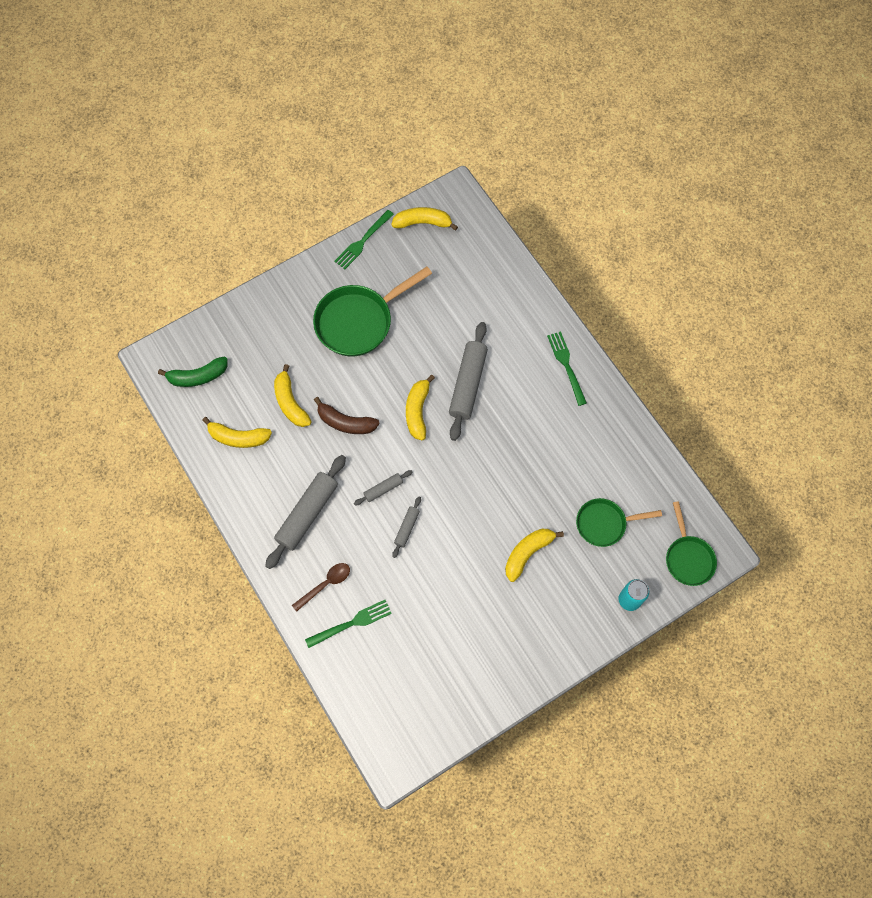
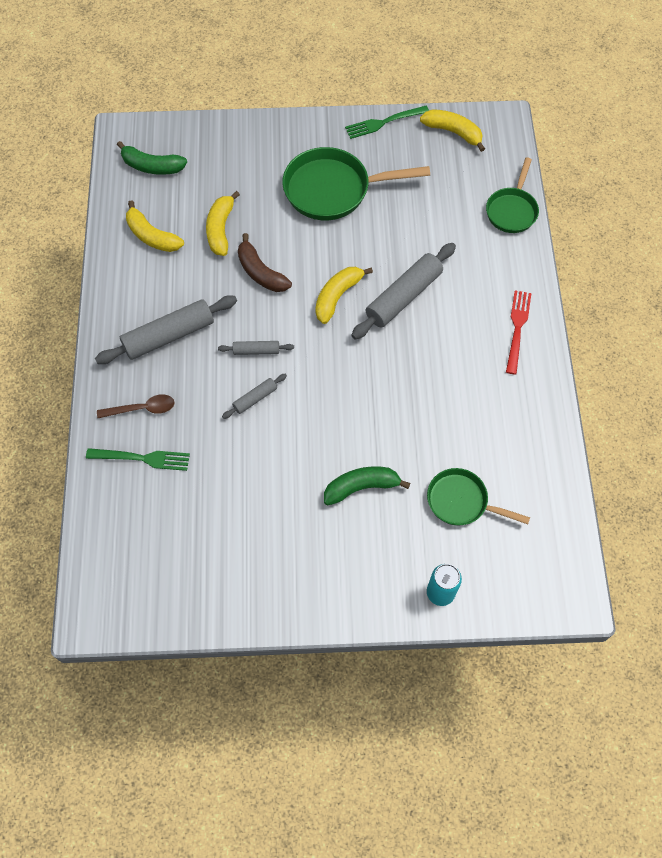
camera: 30 degrees right, 5 degrees down
(527, 553) = (361, 487): yellow banana -> green banana
(566, 365) = (517, 328): green fork -> red fork
(688, 558) = (532, 586): green pan -> green pan (512, 210)

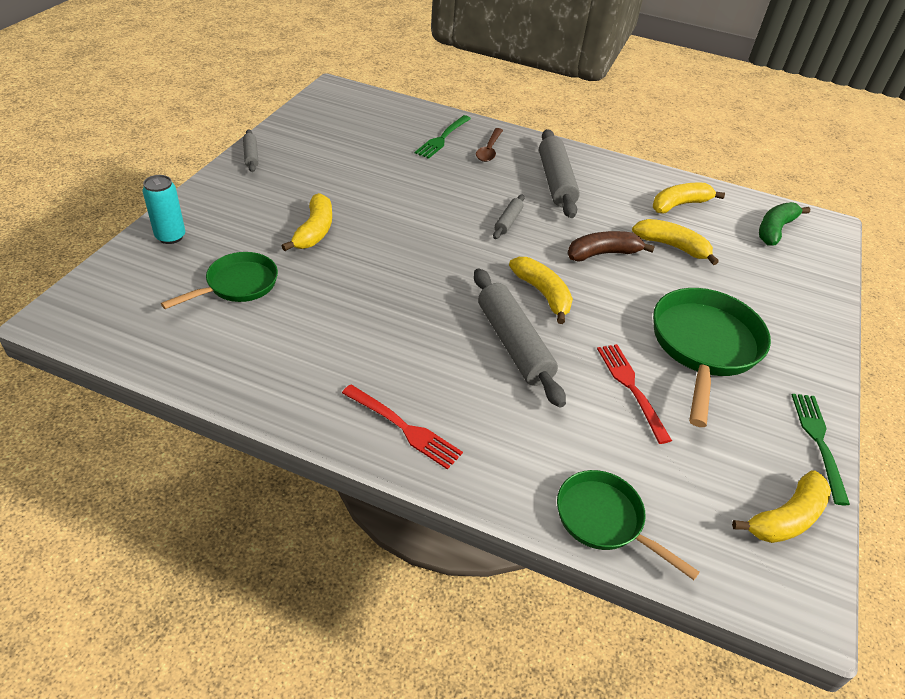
camera: 110 degrees right, 20 degrees down
(255, 398) = (456, 205): grey rolling pin -> grey rolling pin (251, 156)
(361, 487) = (314, 231): green banana -> yellow banana
(401, 221) = (631, 388): none -> red fork

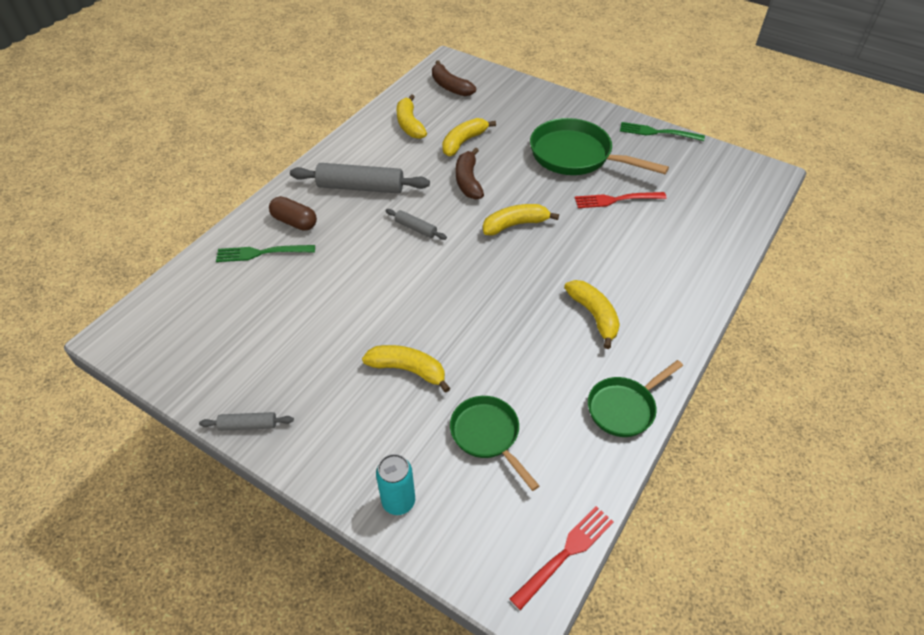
camera: 75 degrees left, 5 degrees up
(404, 428) = (661, 326): red fork -> red fork (565, 554)
(442, 138) = (261, 253): green fork -> green fork turned 135 degrees clockwise
(489, 150) = (294, 222): brown spoon -> brown capsule
(513, 344) = (572, 252): grey rolling pin -> none
(604, 520) = (728, 237): green pan -> green pan (624, 408)
(775, 229) = (450, 86): green banana -> brown banana
(786, 518) = (715, 162): yellow banana -> yellow banana (594, 316)

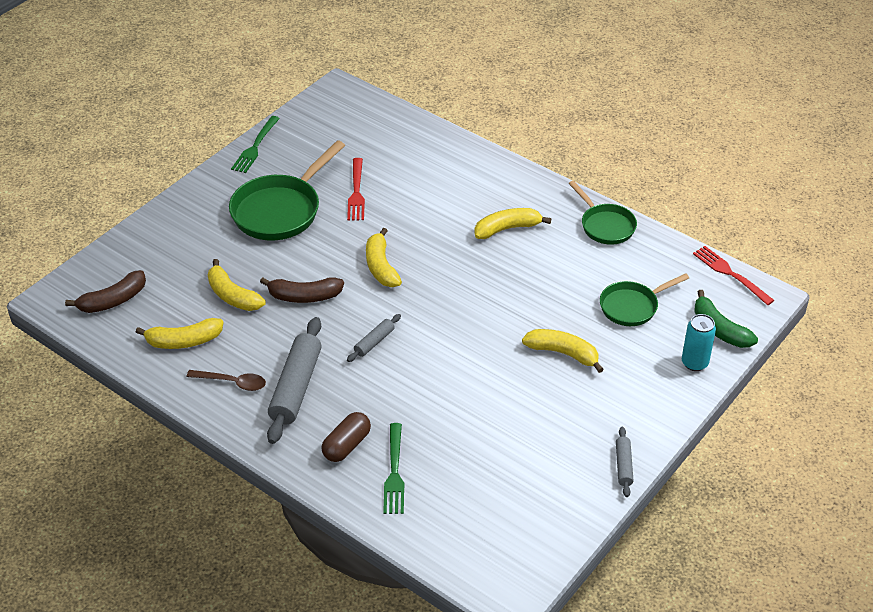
camera: 85 degrees left, 5 degrees down
(366, 153) = (232, 382): none -> brown spoon
(408, 370) = (563, 353): yellow banana -> yellow banana turned 90 degrees clockwise
(458, 533) = (719, 329): none -> green banana

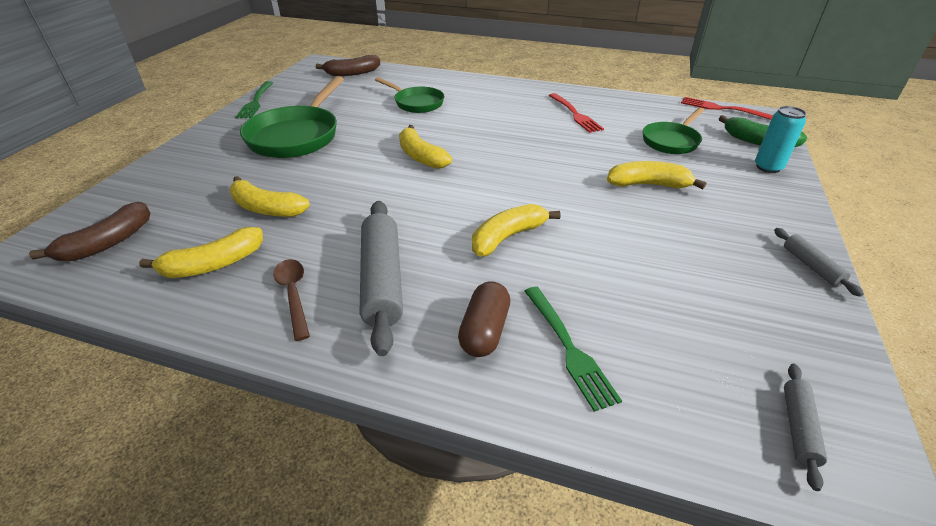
camera: 20 degrees left, 5 degrees down
(232, 382) = (294, 295): brown spoon -> brown spoon turned 105 degrees counterclockwise
(304, 296) = (351, 193): brown banana -> brown banana (352, 73)
(356, 192) = (367, 113): red fork -> red fork (575, 114)
(374, 342) = (452, 216): grey rolling pin -> grey rolling pin (798, 428)
(507, 228) = (519, 113): yellow banana -> yellow banana (508, 237)
(605, 226) = (597, 99): green pan -> green pan (416, 103)

